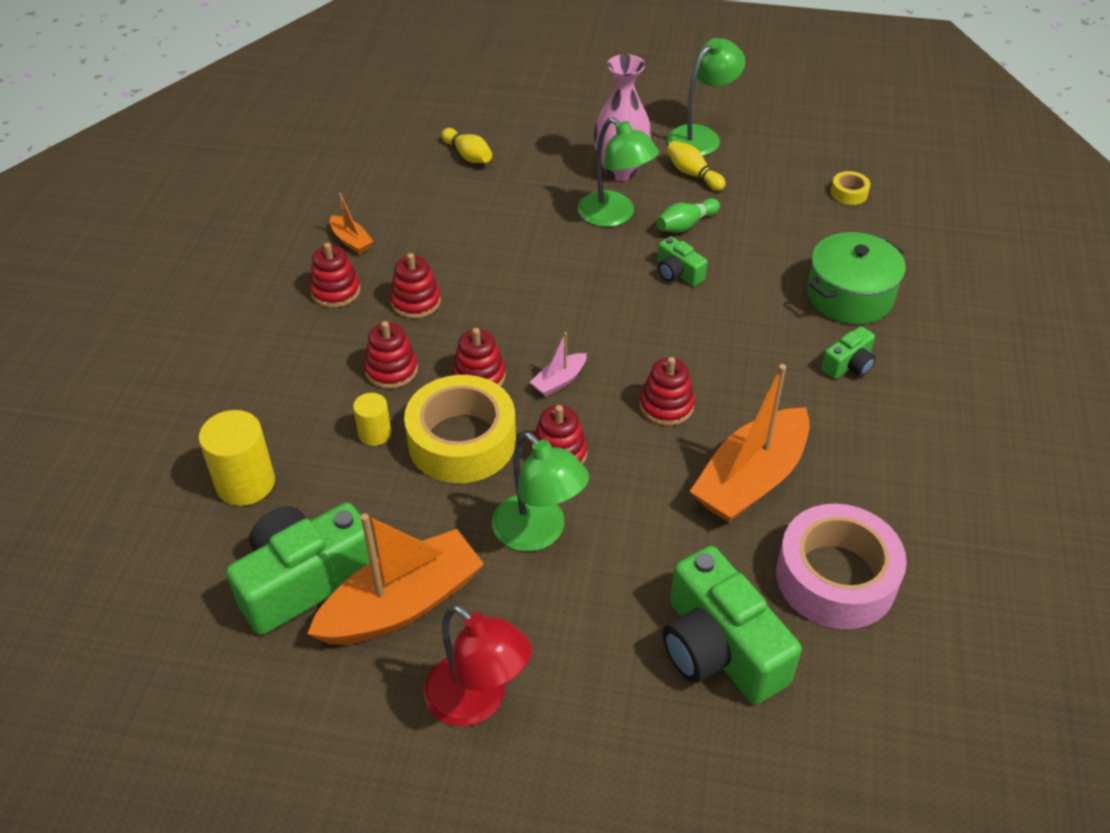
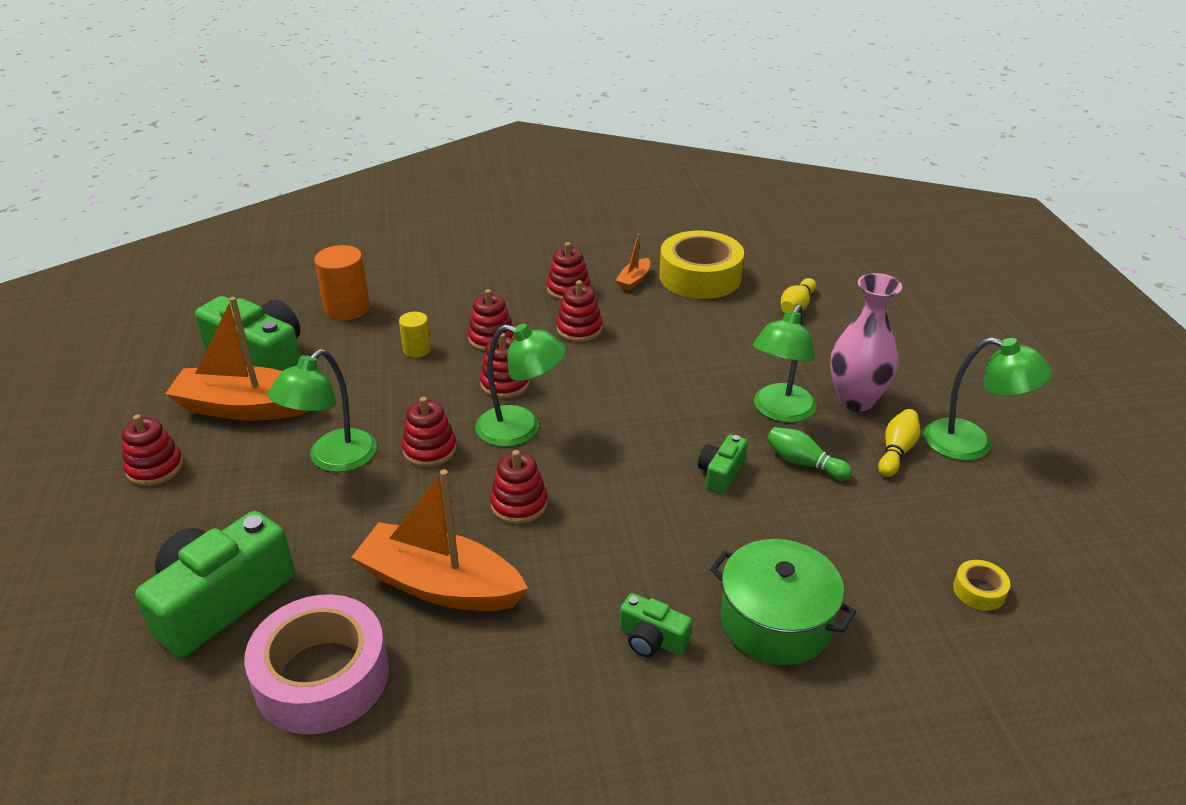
camera: 70 degrees right, 10 degrees down
(245, 483) = (347, 308): yellow cylinder -> orange cylinder
(402, 604) = (245, 407): orange boat -> orange boat turned 150 degrees clockwise
(462, 441) = (425, 393): yellow tape -> yellow tape (700, 277)
(477, 701) = (155, 468): red lamp -> red stacking toy
(559, 381) = (521, 429): pink boat -> green lamp

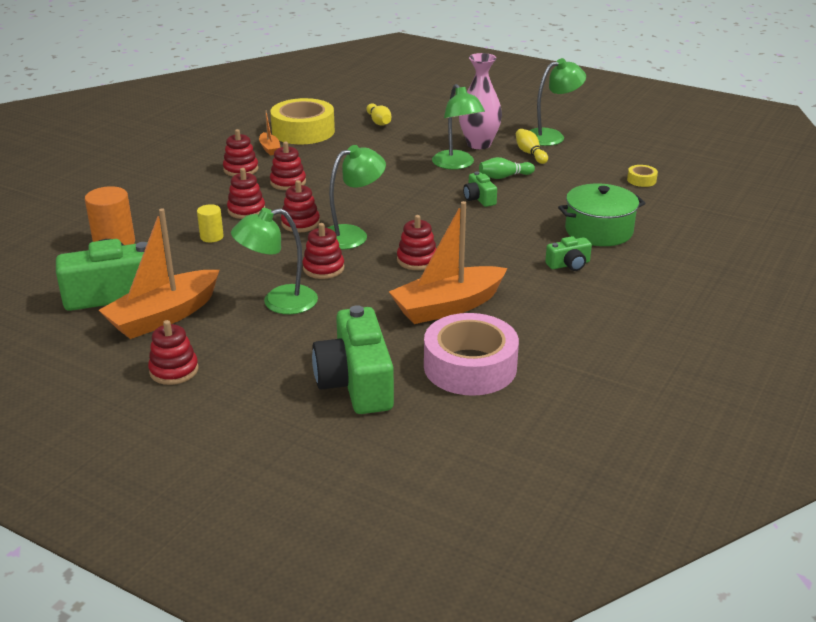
camera: 50 degrees left, 5 degrees down
(333, 459) = (279, 302): green lamp -> green lamp turned 90 degrees clockwise

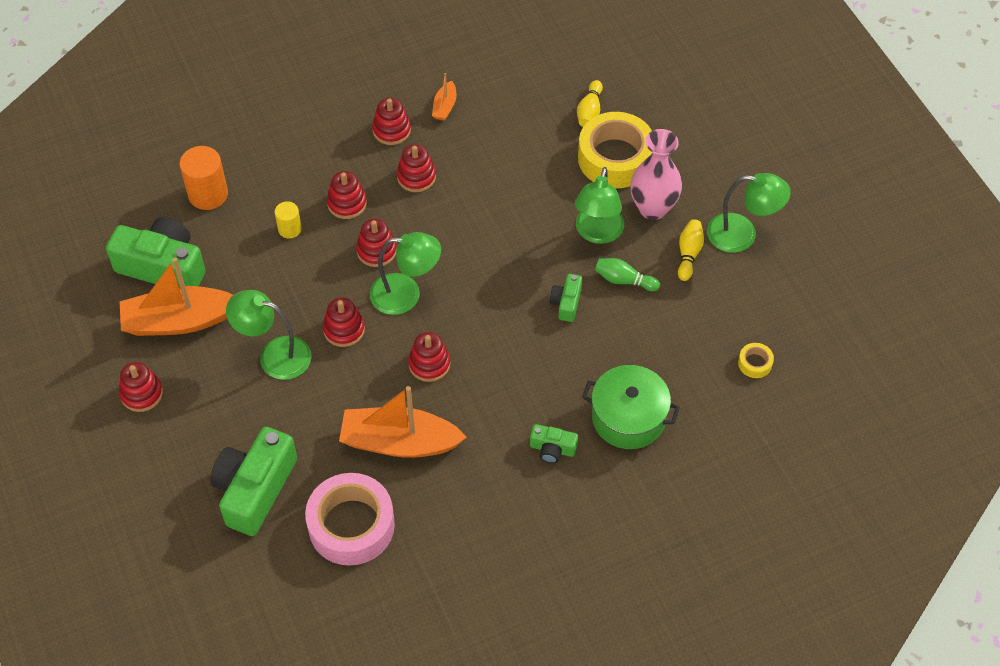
camera: 35 degrees right, 25 degrees up
(303, 131) = (500, 90): yellow tape -> yellow tape (615, 158)

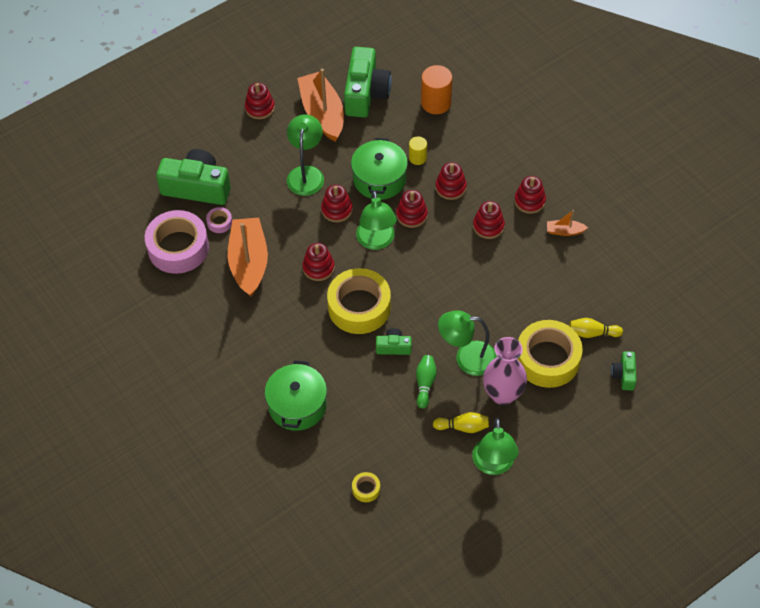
camera: 80 degrees right, 0 degrees up
(310, 275) = (379, 179): none -> green pot
(324, 469) = (219, 222): none -> pink tape
(500, 329) = (359, 307): none -> yellow tape
(552, 449) = (260, 359): green camera -> green camera (624, 375)

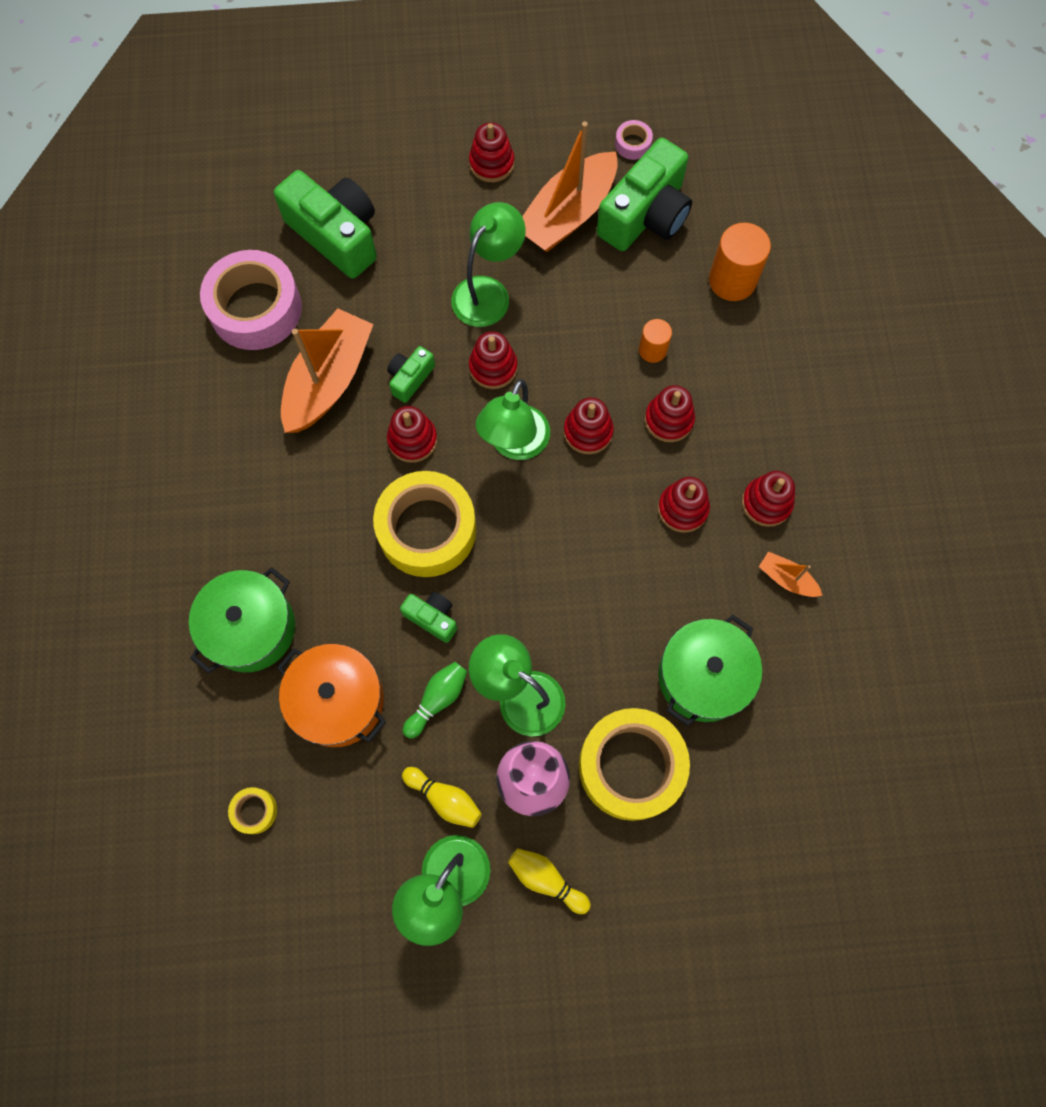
camera: 30 degrees right, 15 degrees up
(219, 222) = (331, 301): pink tape -> pink tape (633, 144)
(322, 113) = (568, 215): orange boat -> orange boat turned 150 degrees counterclockwise
(372, 413) = (338, 700): none -> orange pot
(379, 179) = (580, 353): green pot -> green pot (703, 676)
(417, 158) = (652, 350): yellow cylinder -> orange cylinder
(592, 333) = (722, 764): yellow bowling pin -> yellow bowling pin (546, 879)
(624, 375) = (725, 859): green camera -> green camera (410, 378)

